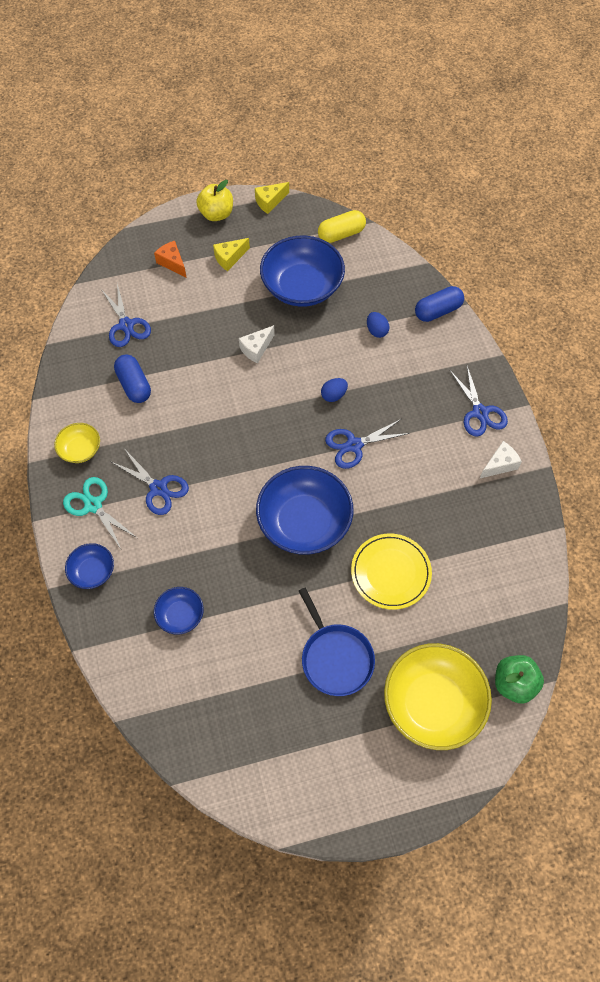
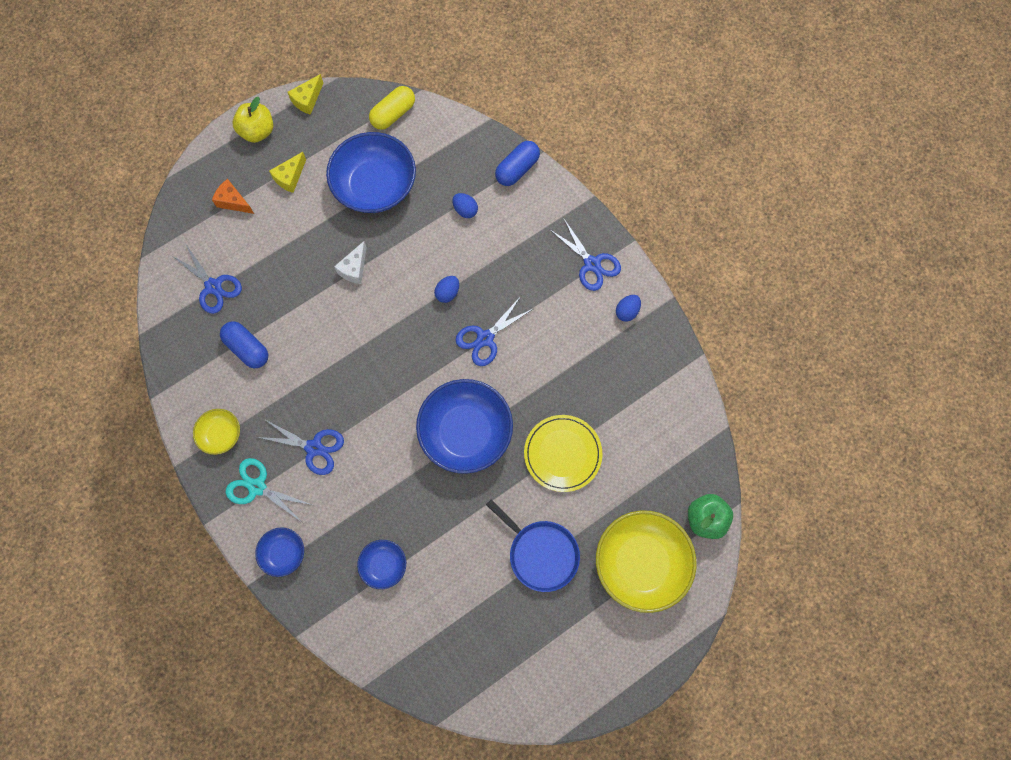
camera: 20 degrees left, 10 degrees up
(499, 465) = (627, 311): white cheese -> blue egg

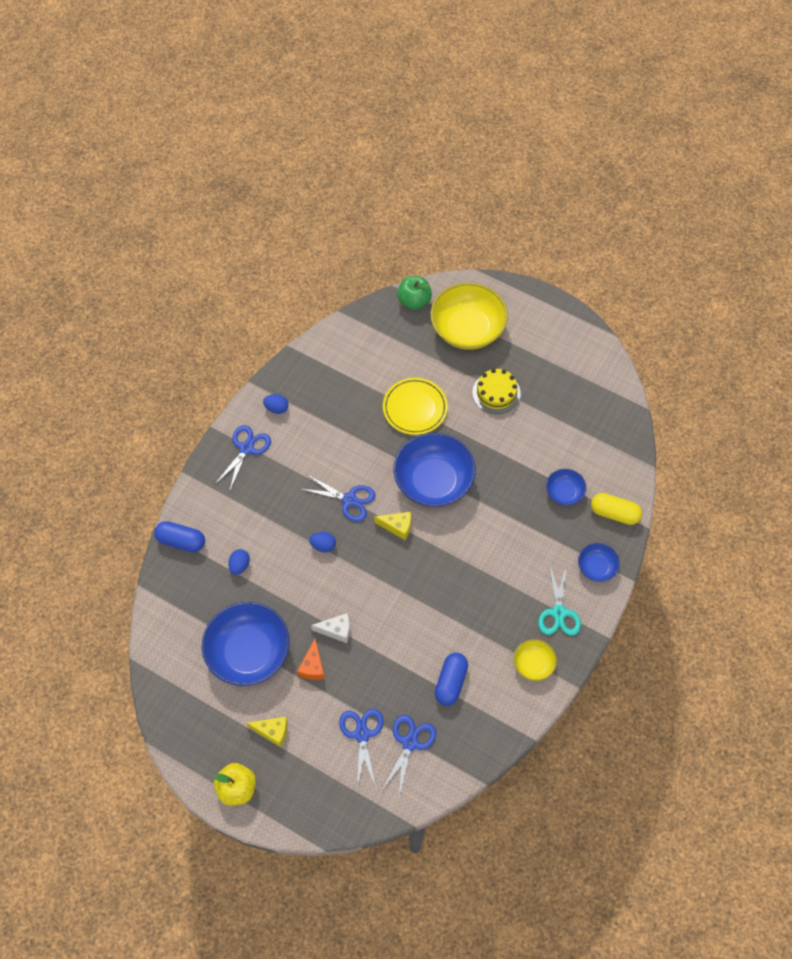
camera: 115 degrees left, 10 degrees down
(233, 202) = (320, 770): orange cheese -> orange cheese (312, 666)
(307, 100) = (183, 758): yellow cheese -> yellow cheese (397, 527)
(314, 448) = (505, 585): blue scissors -> blue scissors (362, 734)
(393, 114) = (167, 671): yellow capsule -> yellow capsule (614, 513)
(540, 553) = (496, 393): blue pan -> yellow cake

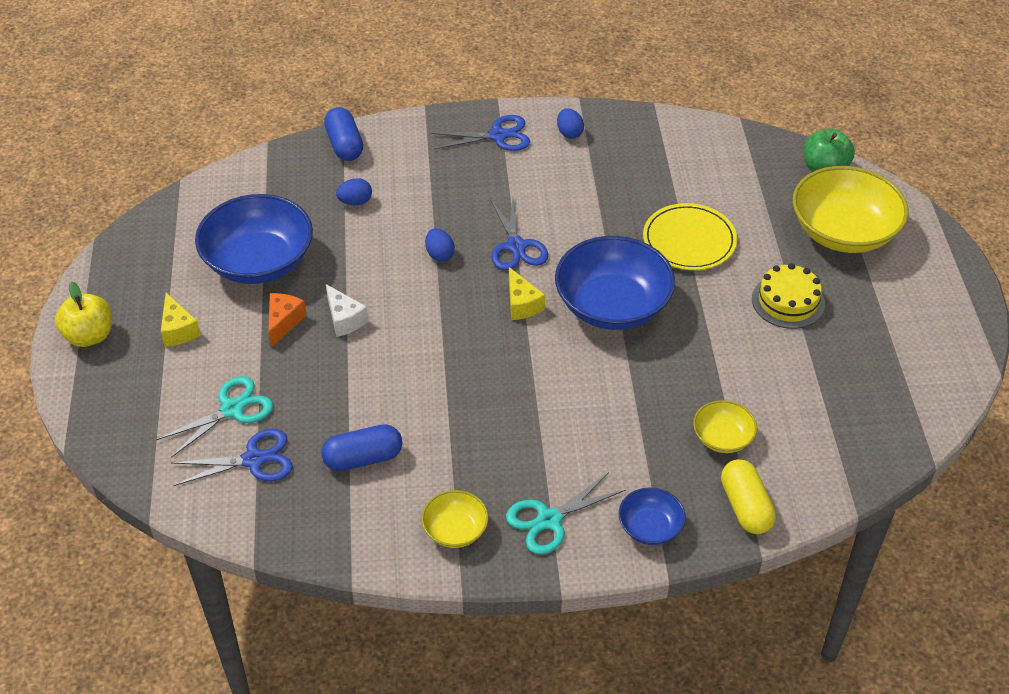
camera: 55 degrees right, 15 degrees down
(312, 666) = (283, 322): orange cheese -> orange cheese turned 135 degrees clockwise
(362, 734) = (232, 409): blue scissors -> turquoise scissors
(564, 492) = (722, 438): blue bowl -> yellow bowl

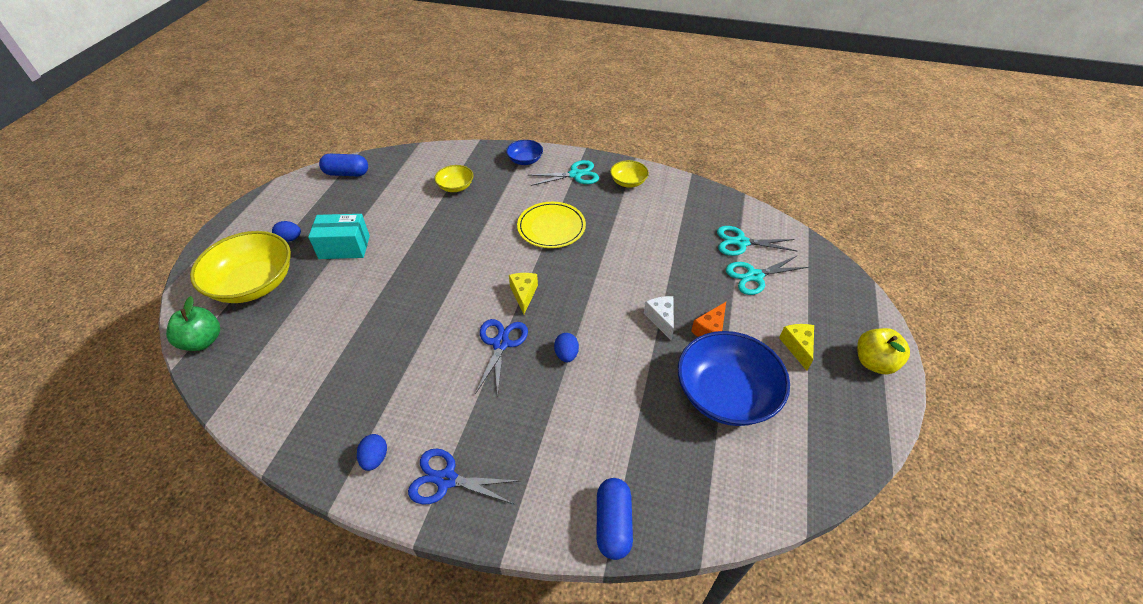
camera: 160 degrees left, 0 degrees up
(253, 460) = (741, 242): blue scissors -> turquoise scissors
(355, 202) = (622, 436): blue egg -> blue egg (290, 239)
(363, 458) = (670, 227): blue capsule -> blue capsule (346, 173)
(612, 305) = (460, 276): blue bowl -> none
(689, 240) = (367, 309): yellow plate -> yellow plate (551, 227)
(745, 507) = (470, 157): yellow capsule -> none
(788, 301) = (344, 247): yellow cake -> turquoise box

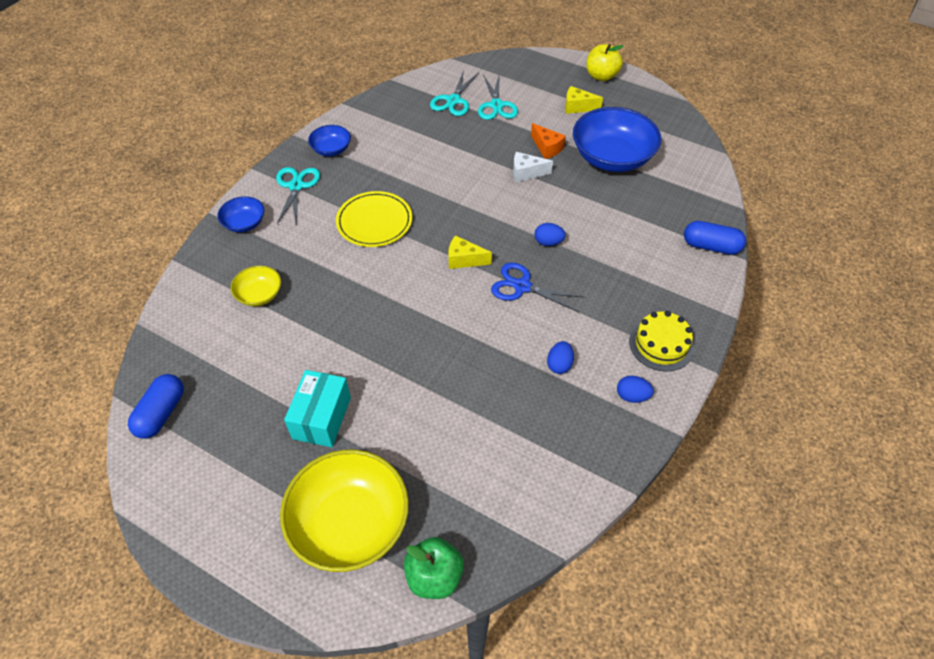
camera: 75 degrees left, 5 degrees up
(290, 239) = (276, 483): blue egg -> blue egg (559, 364)
(446, 480) = (661, 344): blue scissors -> yellow cake
(628, 182) = (331, 149): yellow bowl -> blue bowl

